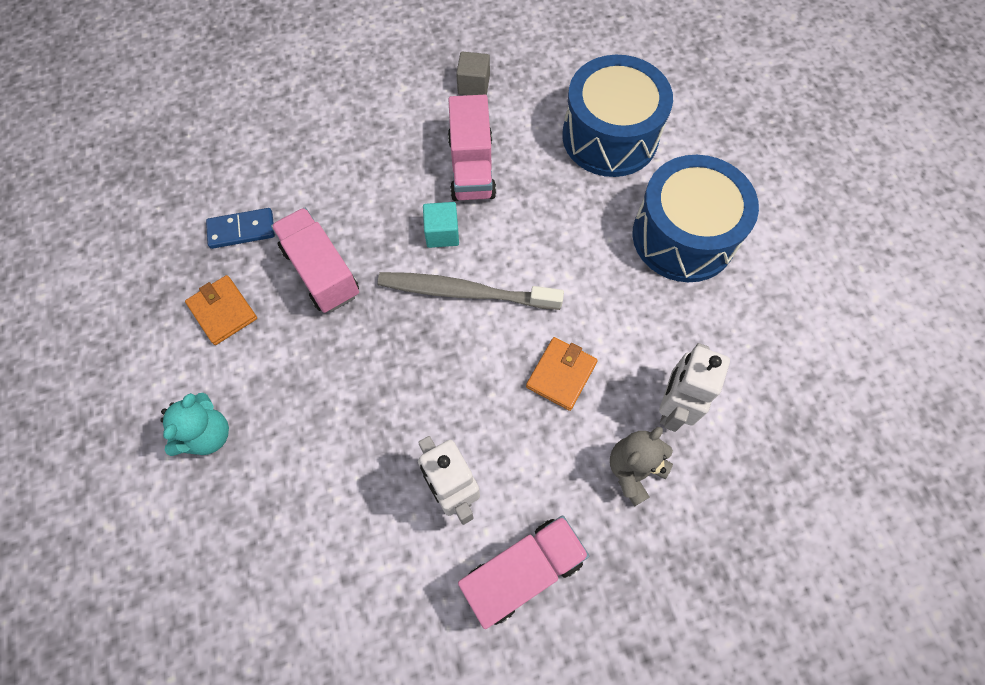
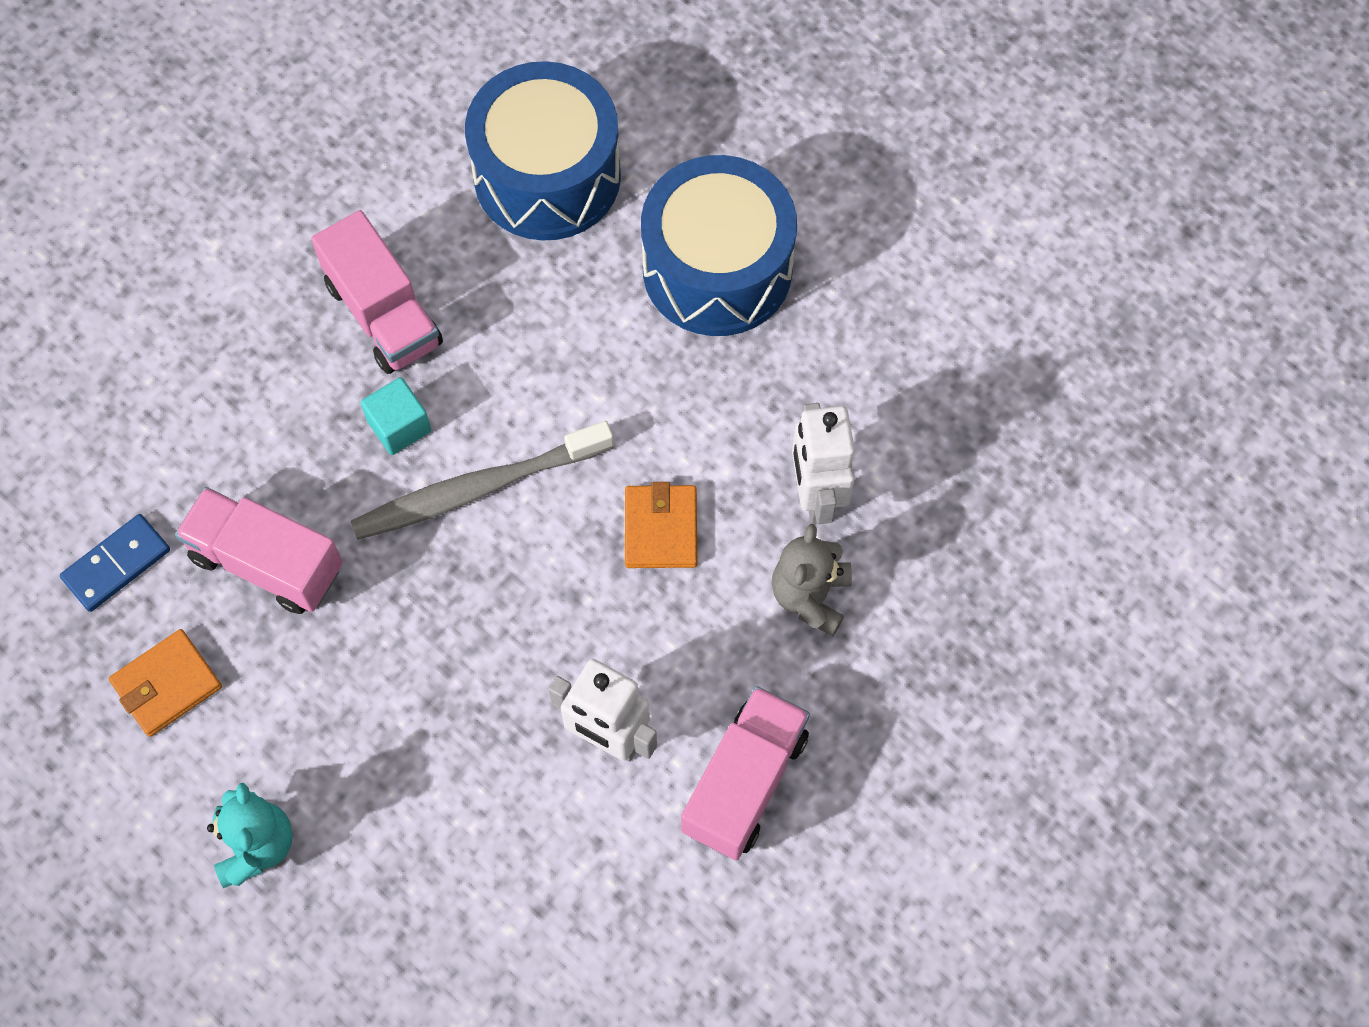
camera: 30 degrees left, 0 degrees up
(223, 311) = (167, 685): orange wallet -> orange wallet turned 60 degrees counterclockwise
(473, 85) = (313, 191): grey cube -> none

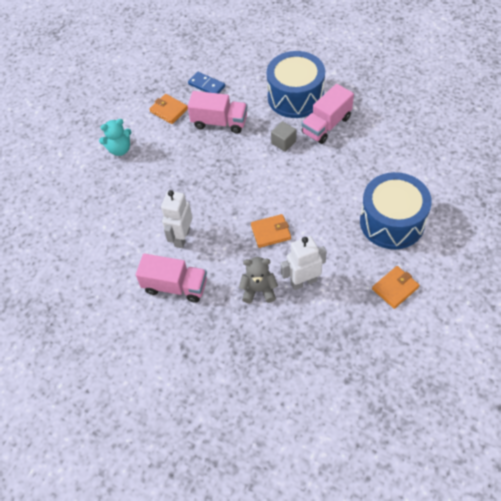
camera: 80 degrees right, 10 degrees down
(267, 562) = (219, 122): pink truck -> pink truck turned 90 degrees clockwise
(399, 426) = (283, 142): turquoise cube -> grey cube
(478, 488) = (267, 172): grey toothbrush -> none
(547, 176) = (407, 156): blue drum -> blue drum (295, 97)
(886, 320) = (395, 288): none -> orange wallet

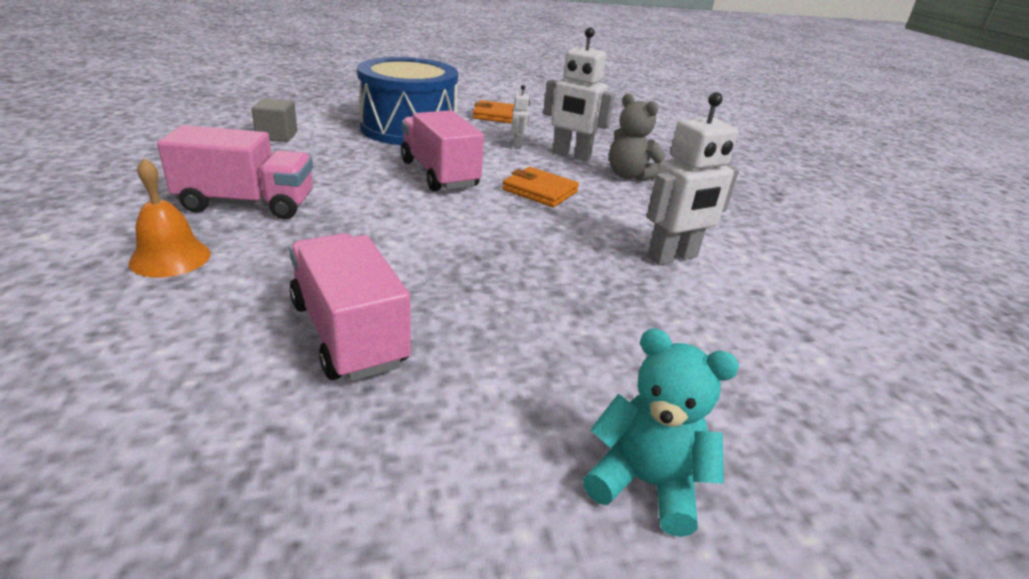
camera: 140 degrees left, 25 degrees down
(169, 110) = (385, 463): orange wallet -> none
(175, 286) = (739, 231): pink truck -> pink truck (439, 174)
(206, 85) = (194, 433): blue domino -> none
(283, 142) = (337, 232): grey cube -> grey cube (277, 136)
(295, 97) = (170, 258): blue drum -> orange bell
(334, 263) = (517, 145): none -> white robot

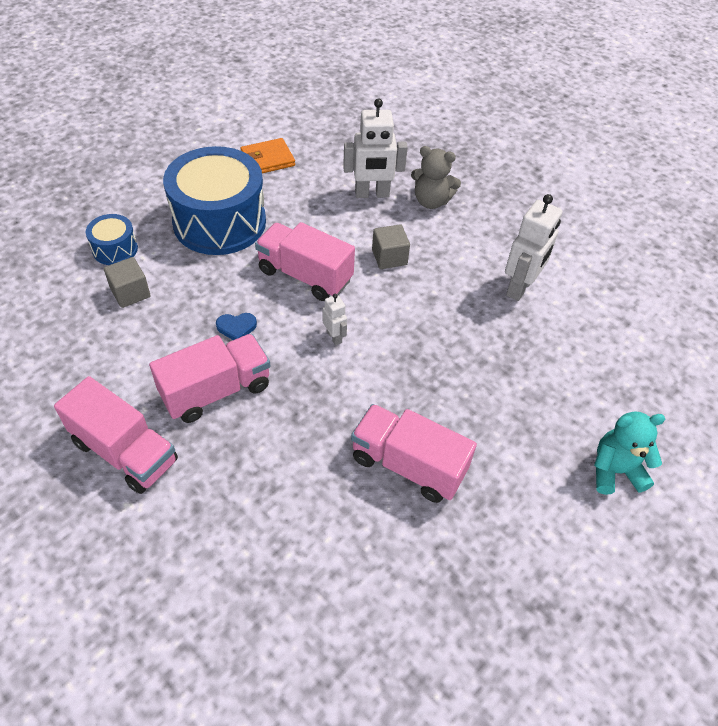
camera: 30 degrees left, 20 degrees up
(107, 206) = (125, 452): none -> pink truck
(170, 258) = (237, 471): orange bell -> none
(304, 116) = (115, 249): none -> blue drum
(329, 179) = (236, 327): none -> blue heart
(517, 145) = (323, 201): white robot -> white robot (334, 337)
(539, 191) = (389, 257): orange wallet -> grey cube

